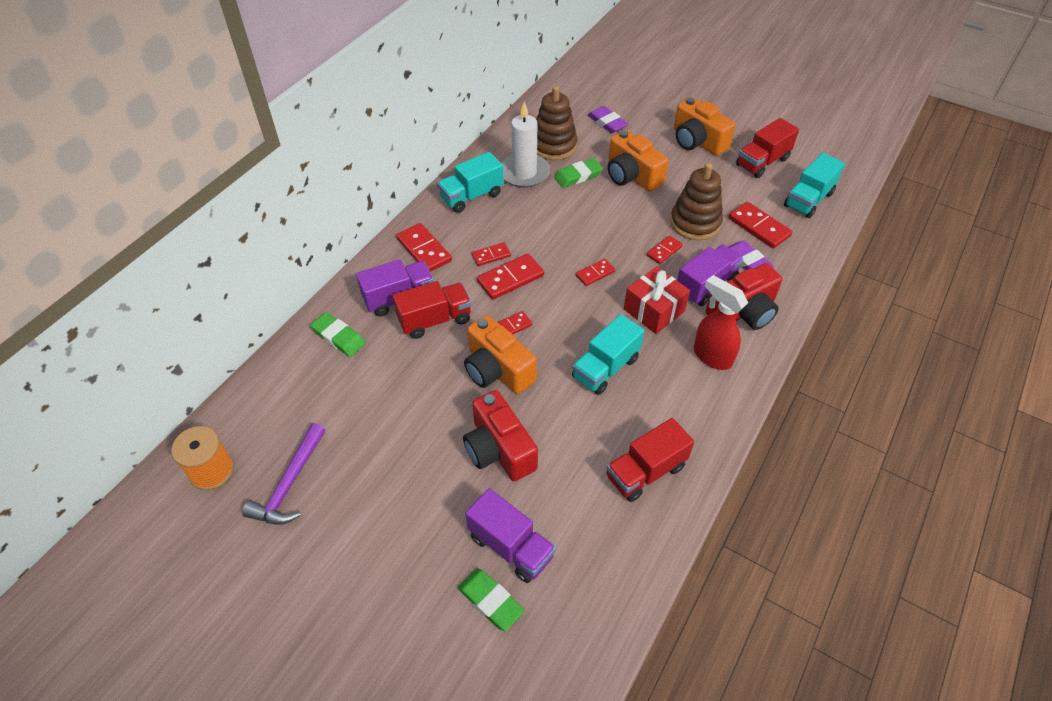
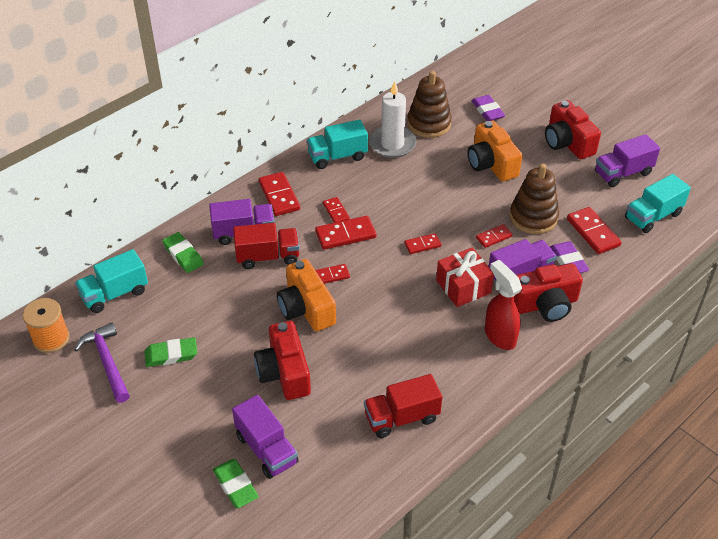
camera: 15 degrees right, 5 degrees down
(289, 484) = (107, 362): purple hammer -> purple hammer turned 120 degrees clockwise
(491, 255) = (336, 212): red domino -> red domino turned 75 degrees clockwise
(578, 176) = (441, 155): green eraser -> green eraser (171, 355)
(605, 368) = (400, 326): turquoise truck -> turquoise truck (115, 294)
(697, 141) = (567, 143): orange camera -> red camera
(762, 162) = (623, 173): red truck -> purple truck

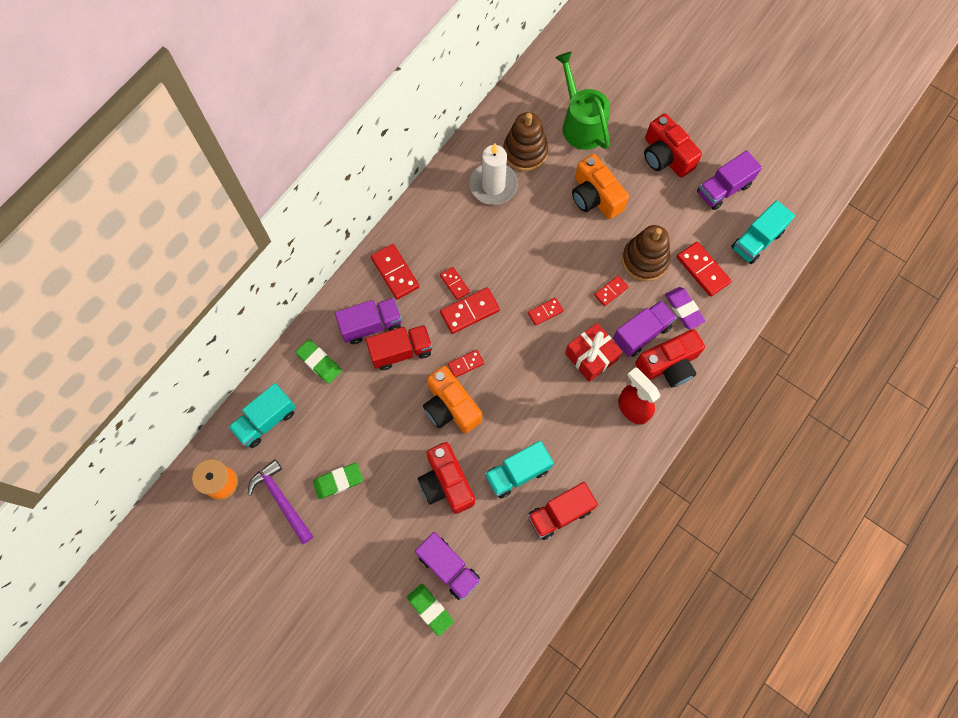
camera: 10 degrees left, 25 degrees up
(337, 156) = (442, 211): turquoise truck -> turquoise truck (517, 473)
(487, 111) = (581, 124): purple eraser -> green watering can

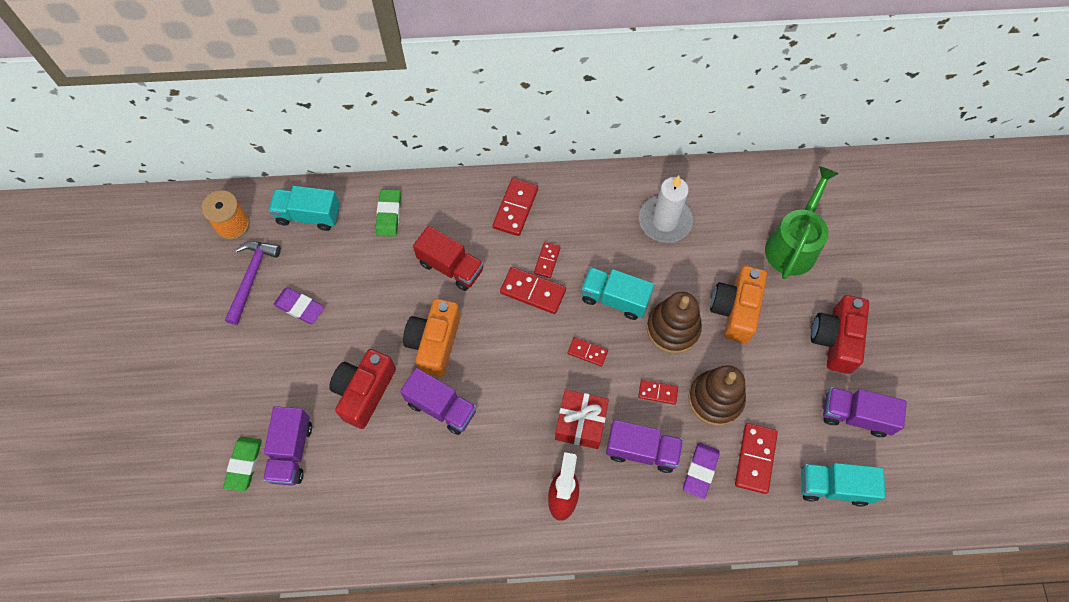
camera: 50 degrees right, 5 degrees down
(338, 481) = (300, 307): green eraser -> purple eraser
(371, 325) = (454, 227): purple truck -> purple truck (441, 407)
(465, 364) = (483, 325): red domino -> none
(517, 473) = (420, 443): turquoise truck -> turquoise truck (614, 299)
(525, 152) = (721, 221): brown stacking toy -> brown stacking toy (673, 329)
(560, 513) = (411, 508): red truck -> none
(668, 365) = (633, 498): red camera -> none

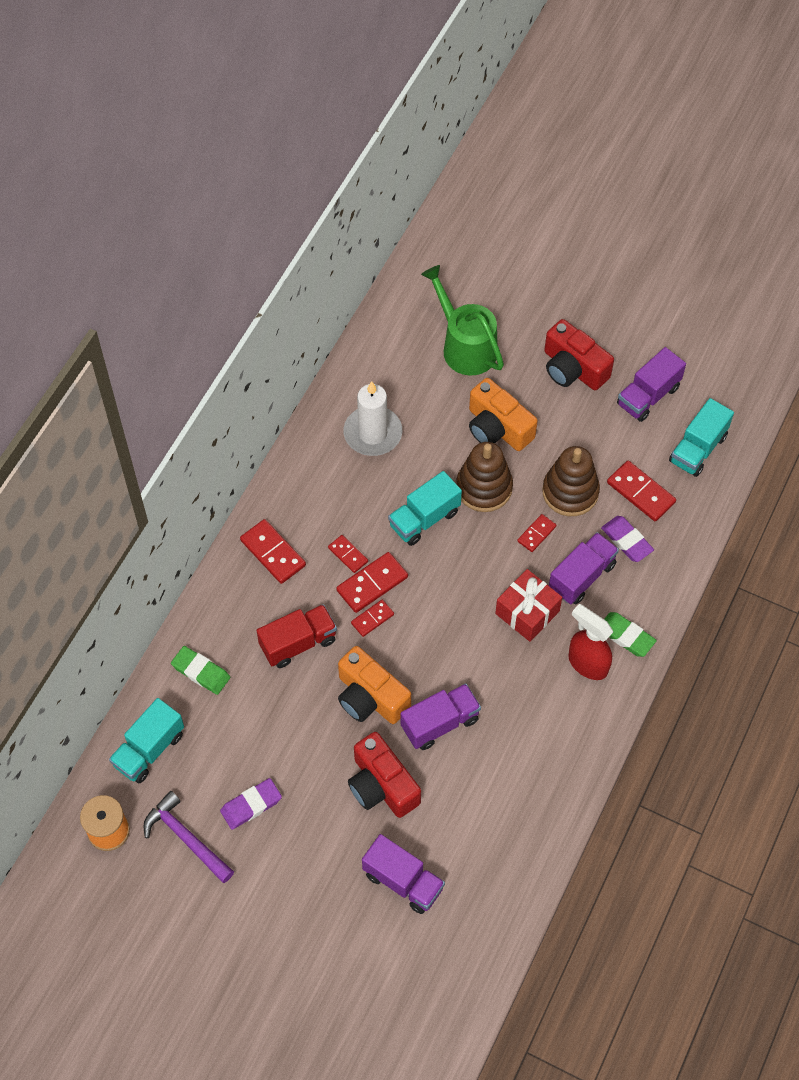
camera: 60 degrees left, 5 degrees down
(244, 464) = (390, 932): green eraser -> green eraser (626, 636)
(587, 352) = (463, 570): red domino -> red domino (372, 619)

